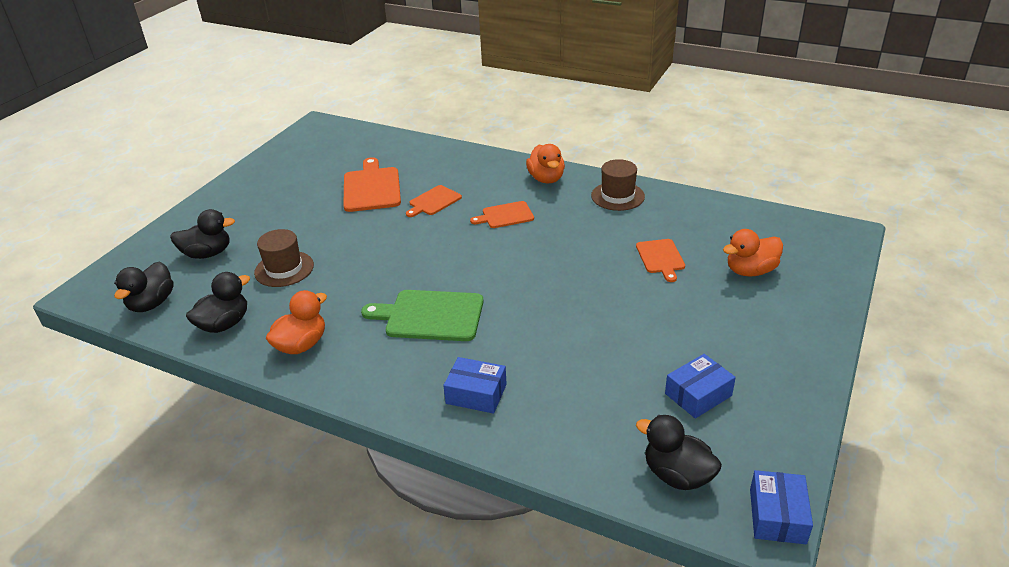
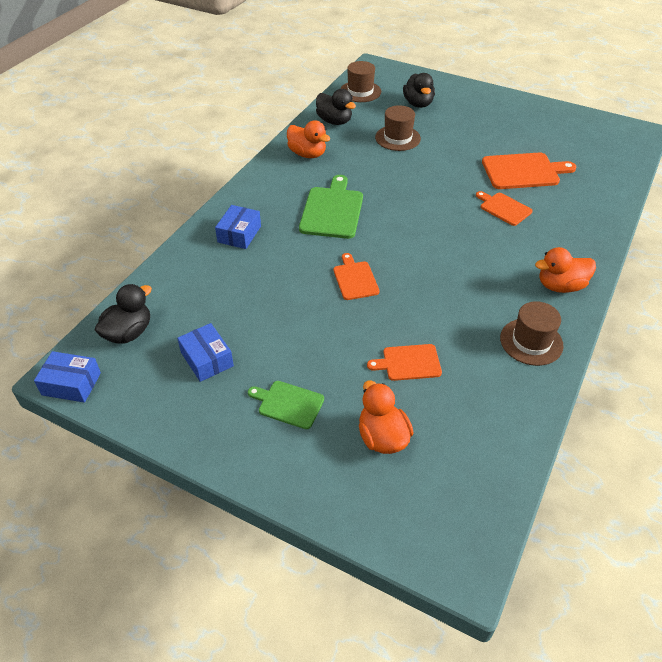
camera: 90 degrees right, 10 degrees up
(152, 303) = (360, 91): black duck -> brown hat
(505, 215) = (483, 254): orange cutting board -> orange cutting board (355, 279)
(736, 328) = (288, 404): none -> green cutting board

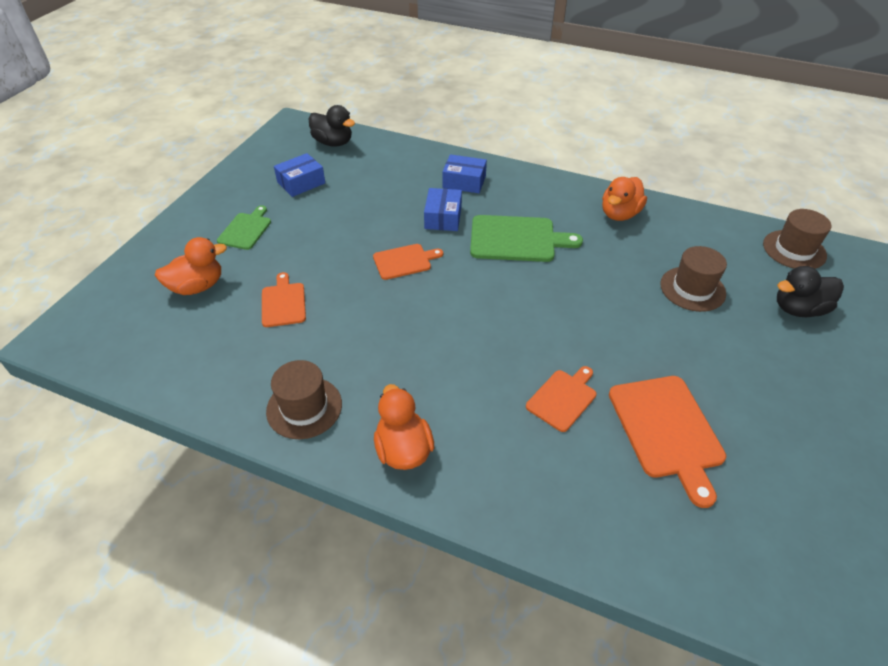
camera: 85 degrees right, 0 degrees up
(71, 384) = (284, 128): blue box -> blue box (443, 217)
(334, 121) = (703, 231): black duck -> none

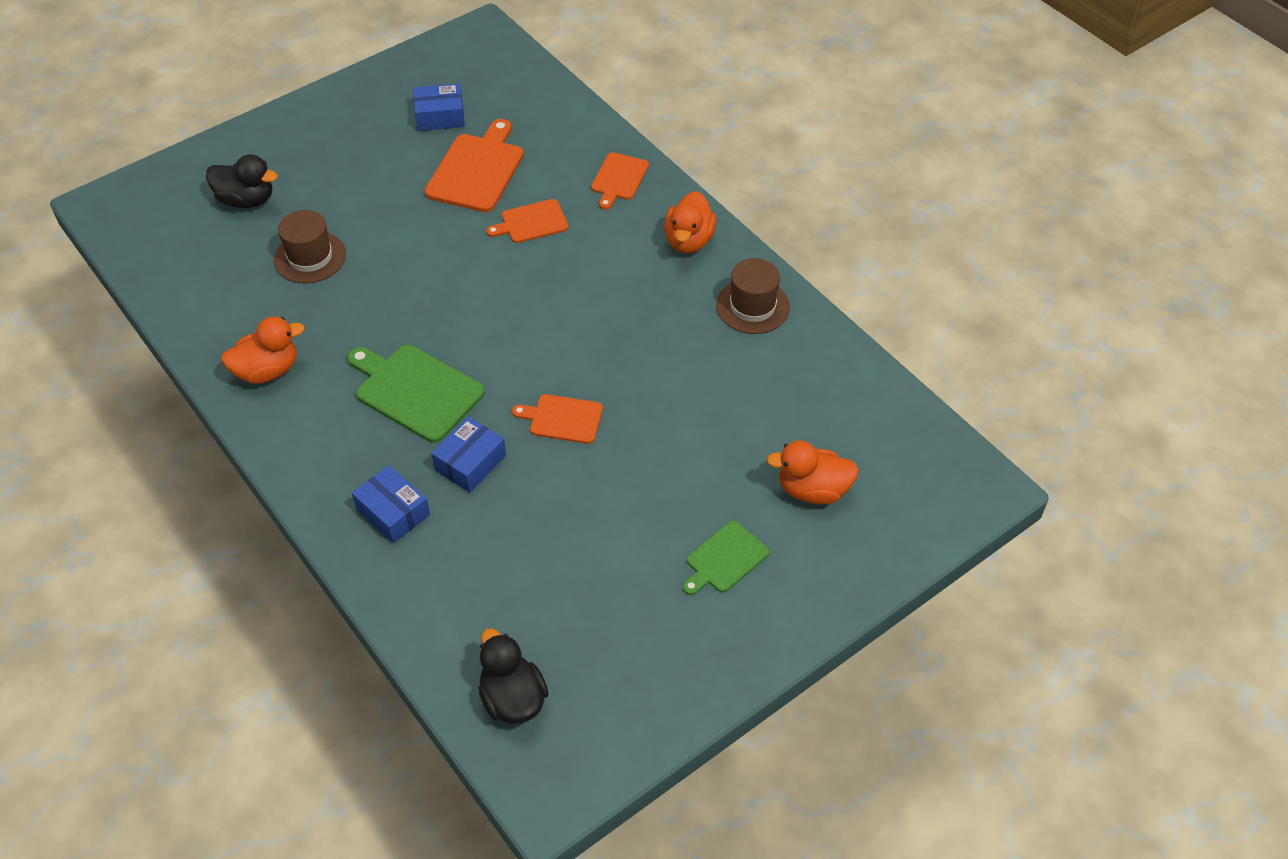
camera: 150 degrees left, 5 degrees up
(283, 303) = (724, 424): orange cutting board -> orange cutting board (618, 179)
(301, 183) = (610, 620): blue box -> blue box (440, 116)
(794, 250) = (158, 249): brown hat -> none

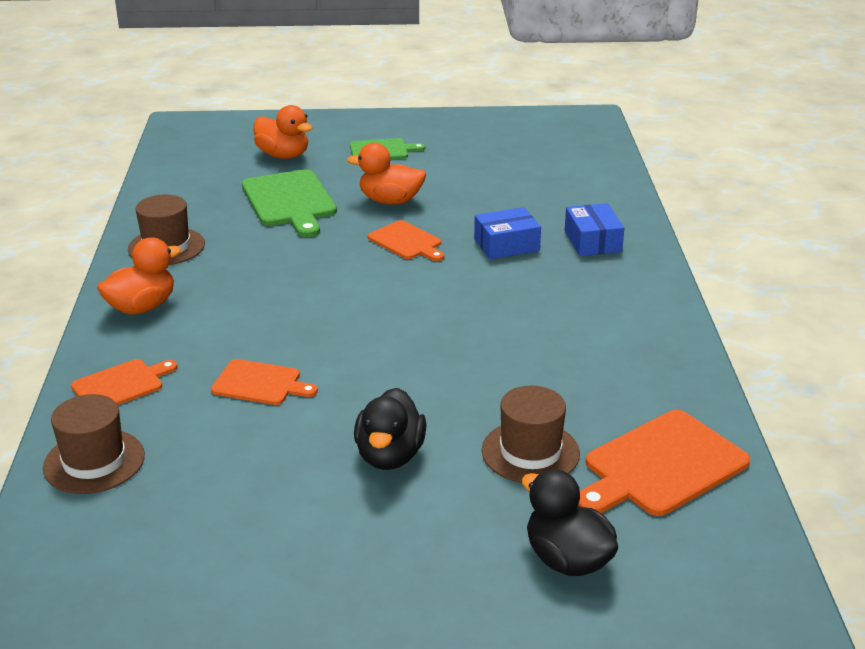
camera: 145 degrees left, 20 degrees down
(267, 371) = (645, 366): orange duck -> orange duck (390, 201)
(415, 391) = (511, 300): green cutting board -> green cutting board (290, 201)
(440, 116) = (216, 558): blue box -> none
(477, 170) = (251, 463): orange cutting board -> orange cutting board (661, 466)
(512, 698) = (579, 148): black duck -> black duck (390, 456)
(568, 129) = (94, 461): none -> brown hat

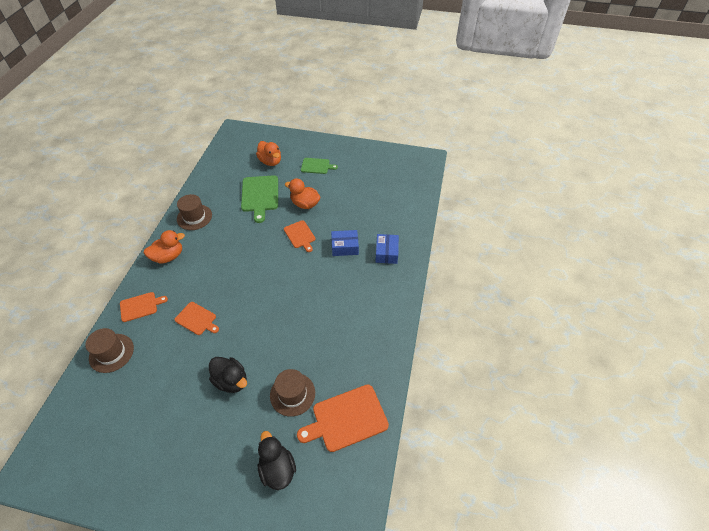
camera: 15 degrees right, 20 degrees up
(390, 456) = (231, 380): black duck -> black duck turned 75 degrees counterclockwise

